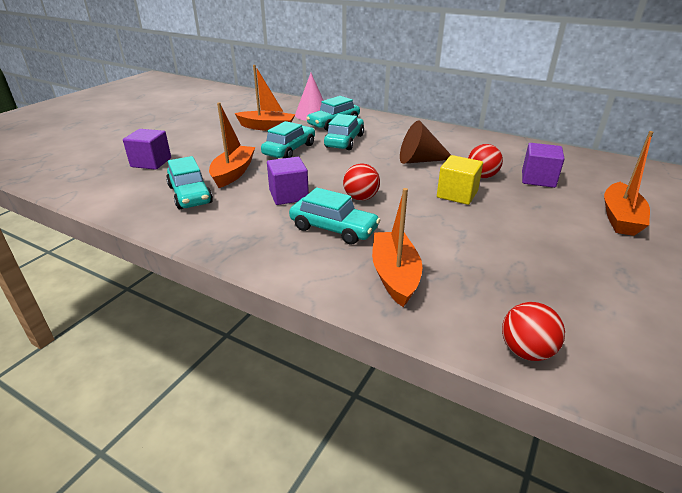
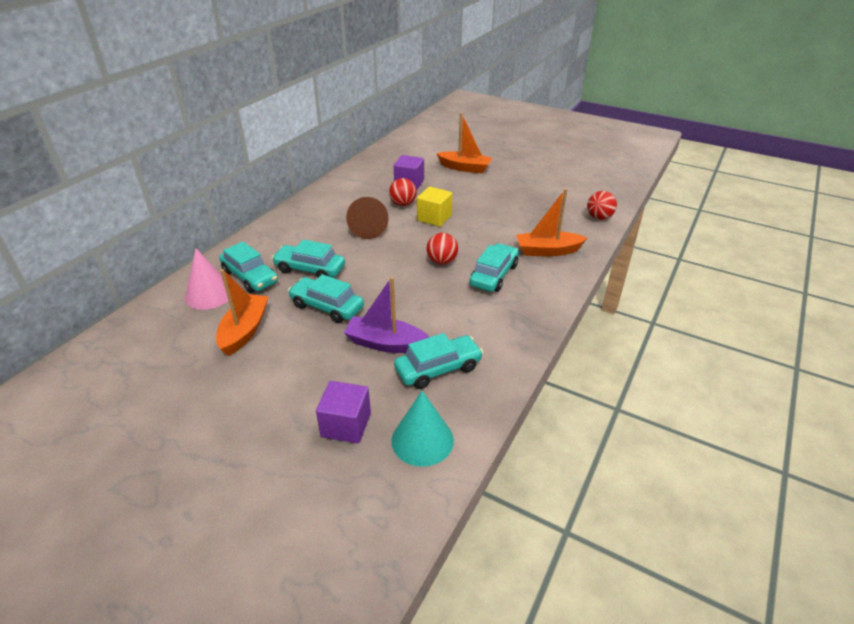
camera: 90 degrees left, 5 degrees up
(115, 188) = (422, 440): none -> turquoise cone
(233, 173) = (385, 343): orange boat -> purple boat
(288, 195) = (438, 301): purple cube -> none

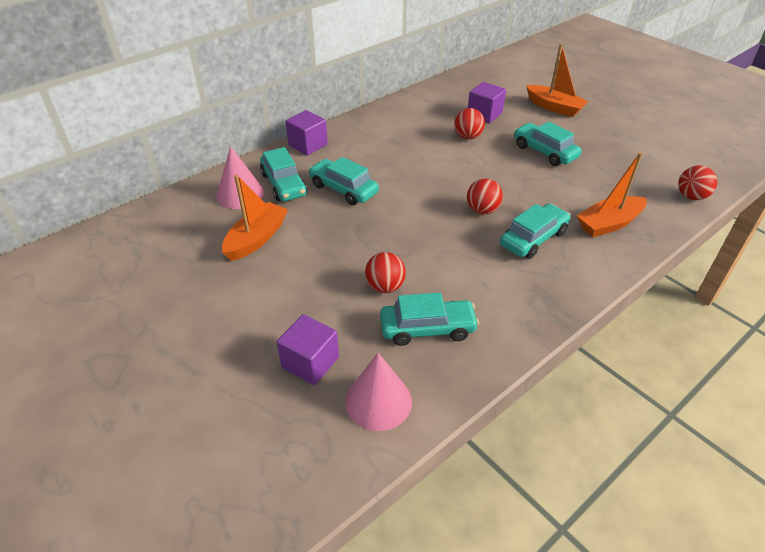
camera: 20 degrees right, 5 degrees up
(258, 238) = (308, 145): none -> purple cube
(327, 307) = (343, 233): turquoise car -> turquoise car (544, 151)
(368, 228) = (420, 157): brown cone -> none
(385, 343) = (385, 286): purple boat -> red ball
(422, 440) = (378, 401): turquoise cone -> pink cone
(434, 218) = (495, 159): yellow cube -> none
(547, 251) = (609, 224): orange boat -> orange boat turned 45 degrees counterclockwise

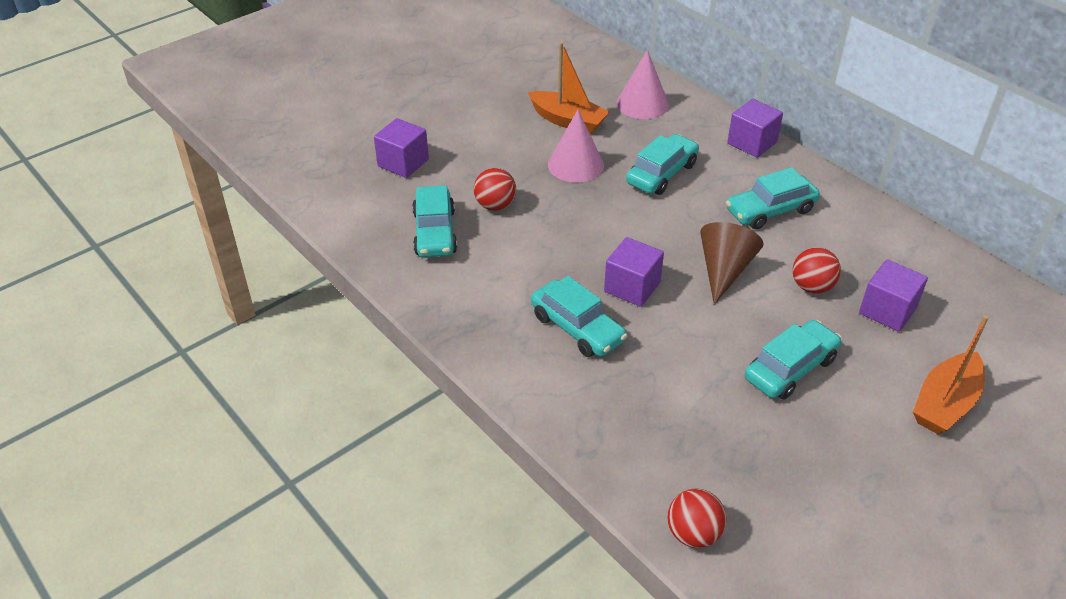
camera: 90 degrees right, 0 degrees up
(283, 184) = (664, 130): turquoise car -> turquoise car (770, 210)
(378, 401) = (355, 201): pink cone -> pink cone (575, 165)
(457, 168) = (724, 270): none -> brown cone
(482, 210) = (632, 287): red ball -> purple cube
(609, 224) = (613, 411): orange boat -> none

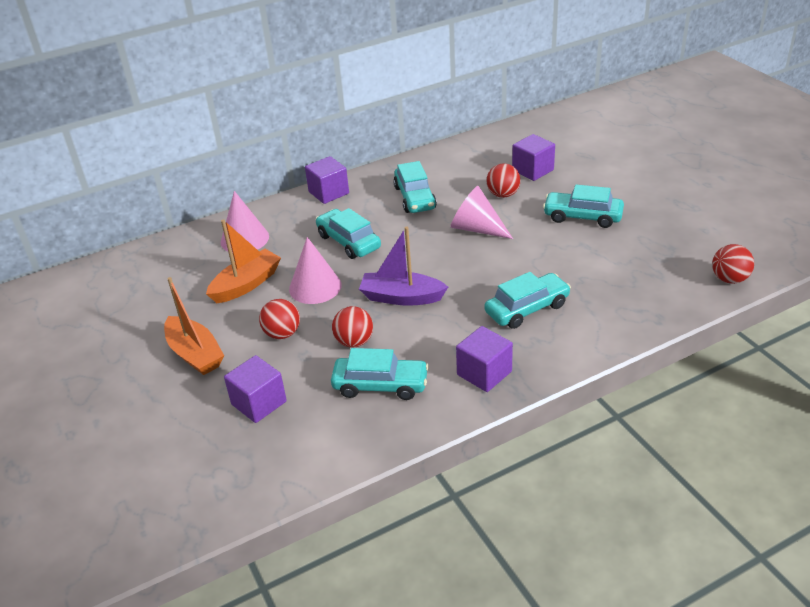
camera: 75 degrees left, 5 degrees down
(498, 158) = (282, 334): none -> red ball
(574, 227) = (401, 297): none -> purple boat
(632, 287) = (485, 275): purple cube -> purple cube (484, 373)
(724, 270) = (476, 228): brown cone -> pink cone
(790, 369) = (582, 216): turquoise car -> turquoise car turned 45 degrees counterclockwise
(945, 403) = (617, 166): orange boat -> orange boat (195, 354)

